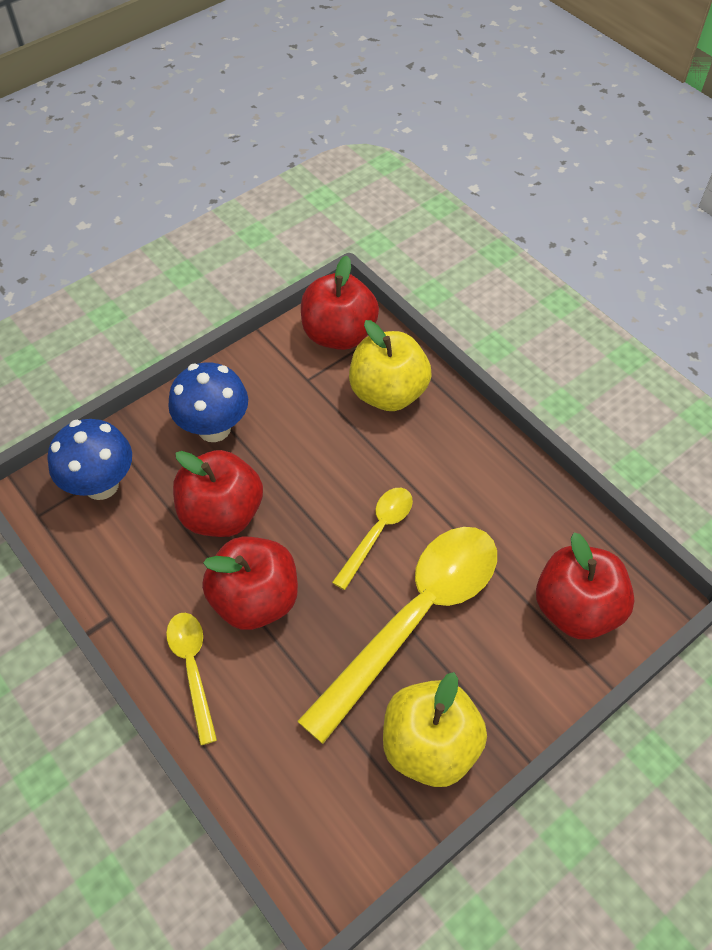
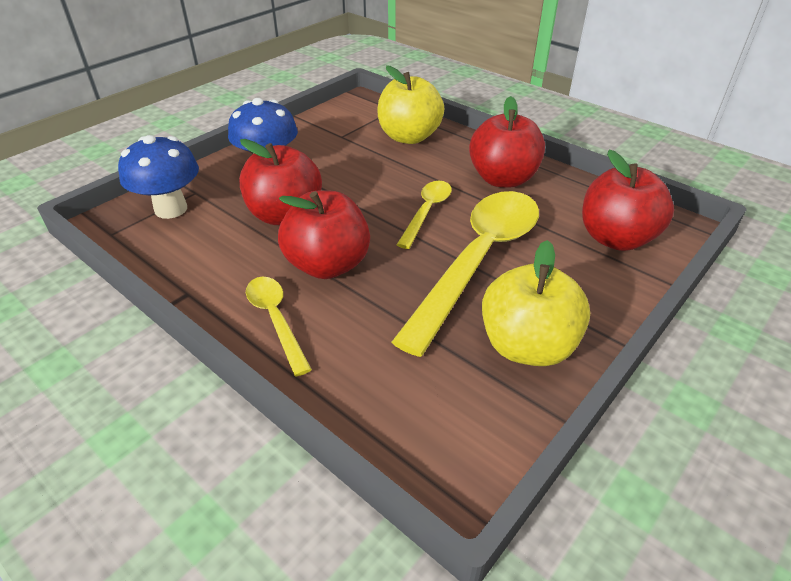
camera: 10 degrees left, 15 degrees down
(339, 334) = (360, 112): red apple -> red apple (502, 179)

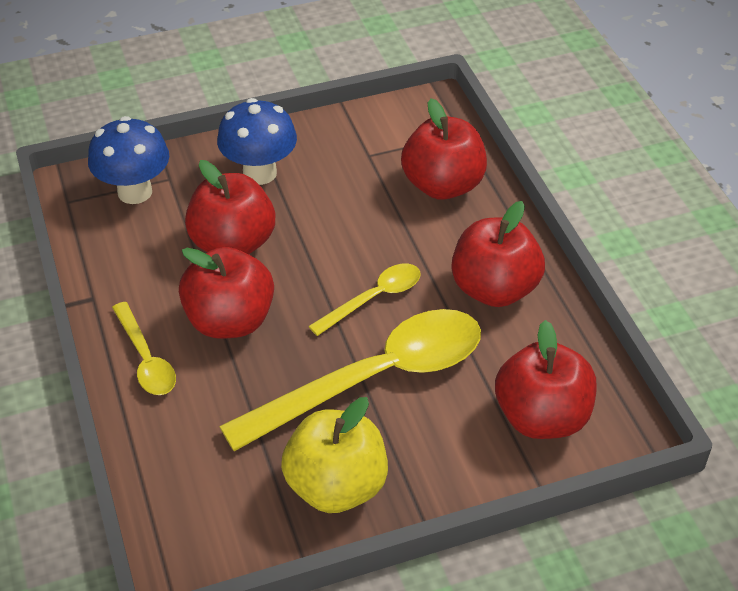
camera: 30 degrees right, 5 degrees up
(276, 320) = (146, 359): yellow spoon -> yellow spoon turned 150 degrees clockwise
(409, 137) = (443, 185): yellow apple -> red apple

